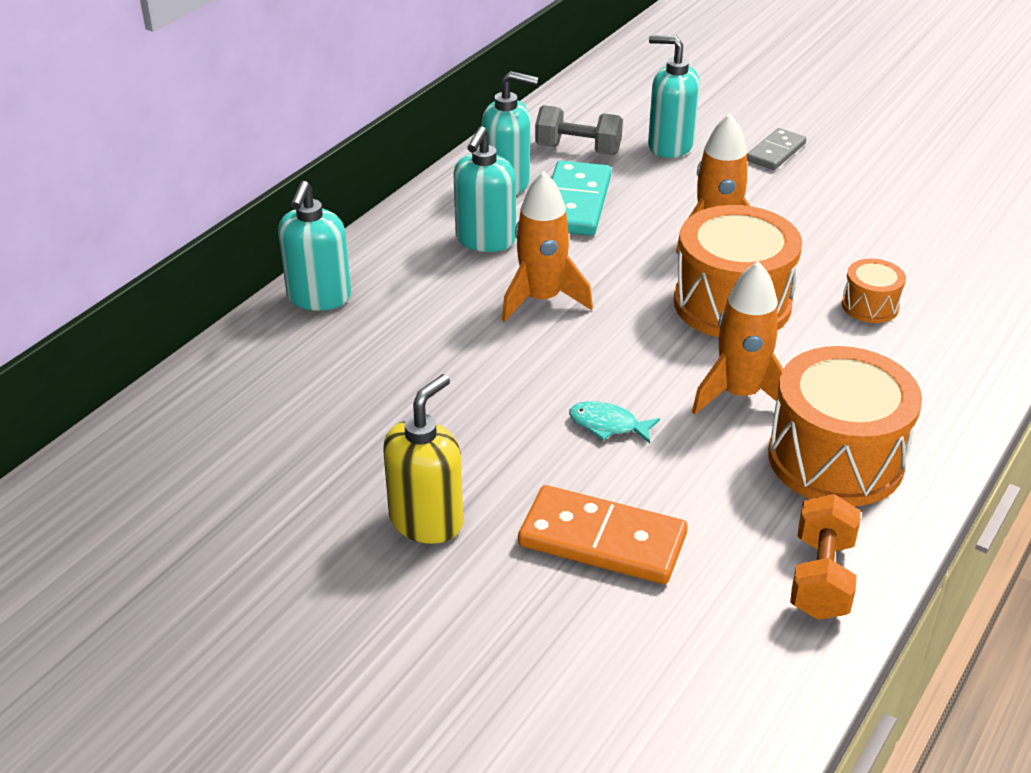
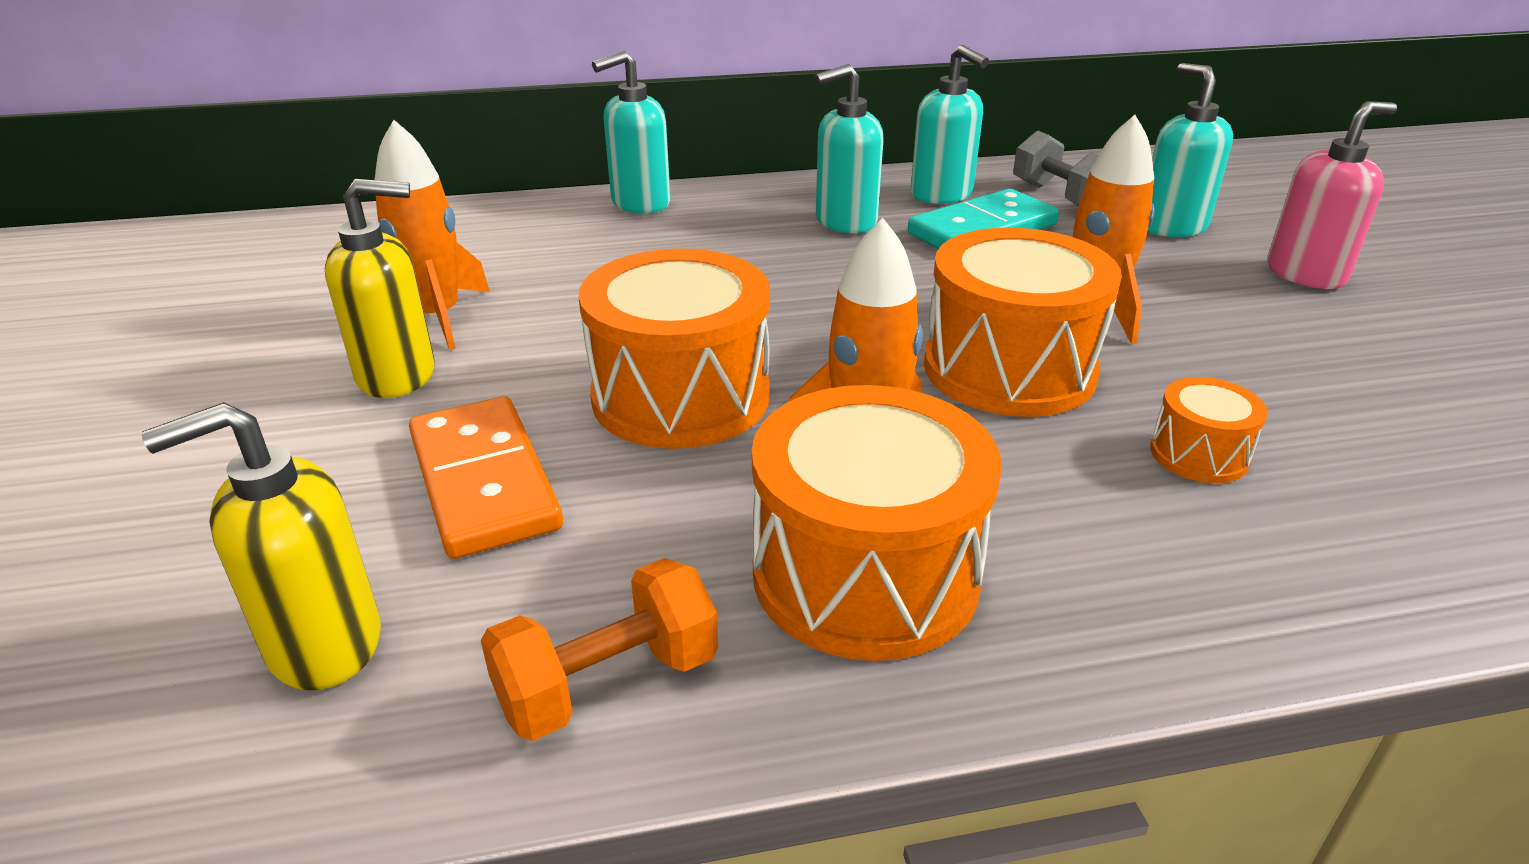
camera: 45 degrees right, 5 degrees down
(541, 299) = (813, 279): orange rocket -> orange rocket (436, 318)
(608, 425) = (681, 396): turquoise fish -> orange drum
(686, 660) = (323, 644): none -> yellow soap dispenser
(775, 152) = (1305, 274): grey domino -> pink soap dispenser

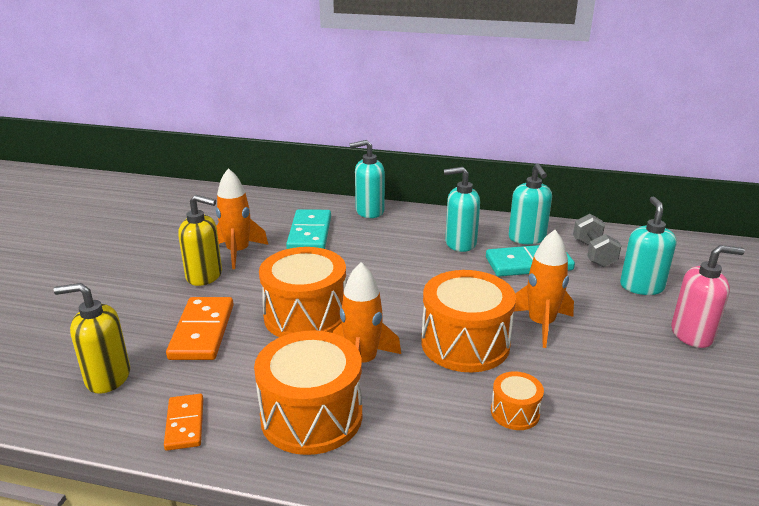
camera: 25 degrees right, 5 degrees down
(559, 257) = (310, 233): none -> turquoise domino
(608, 683) = (185, 424): orange dumbbell -> orange domino

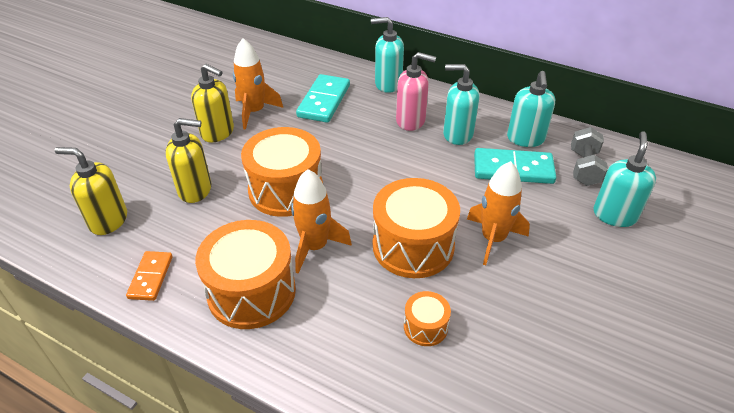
camera: 15 degrees right, 15 degrees up
(202, 331) = (195, 190): orange domino -> yellow soap dispenser
(692, 334) = (638, 279): pink soap dispenser -> pink soap dispenser (411, 121)

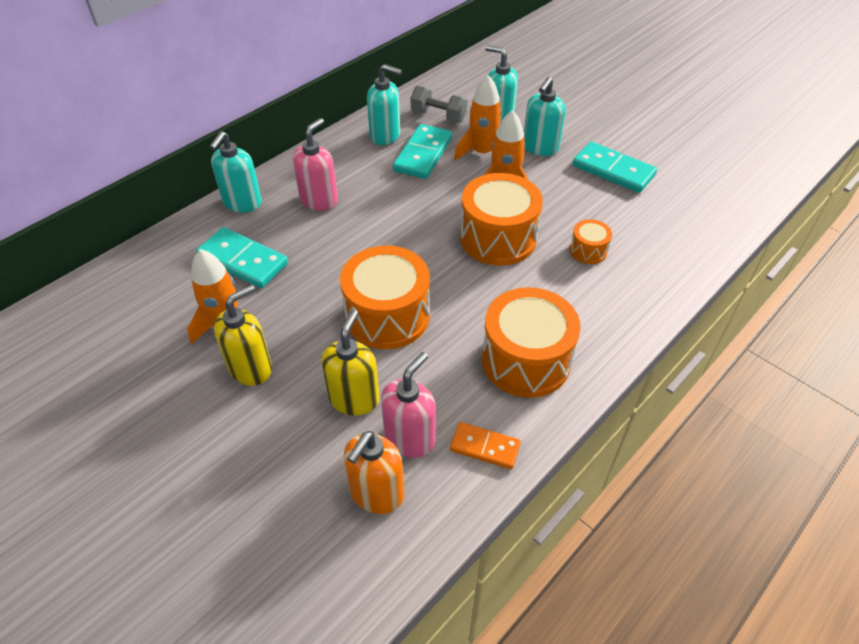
camera: 75 degrees left, 5 degrees up
(108, 220) = (376, 493): yellow soap dispenser -> orange soap dispenser
(159, 229) = (410, 438): none -> pink soap dispenser
(315, 247) = (479, 305): orange rocket -> orange rocket (482, 153)
(457, 134) = (357, 174): turquoise soap dispenser -> turquoise soap dispenser (540, 147)
(589, 339) = (613, 170): none -> turquoise domino

